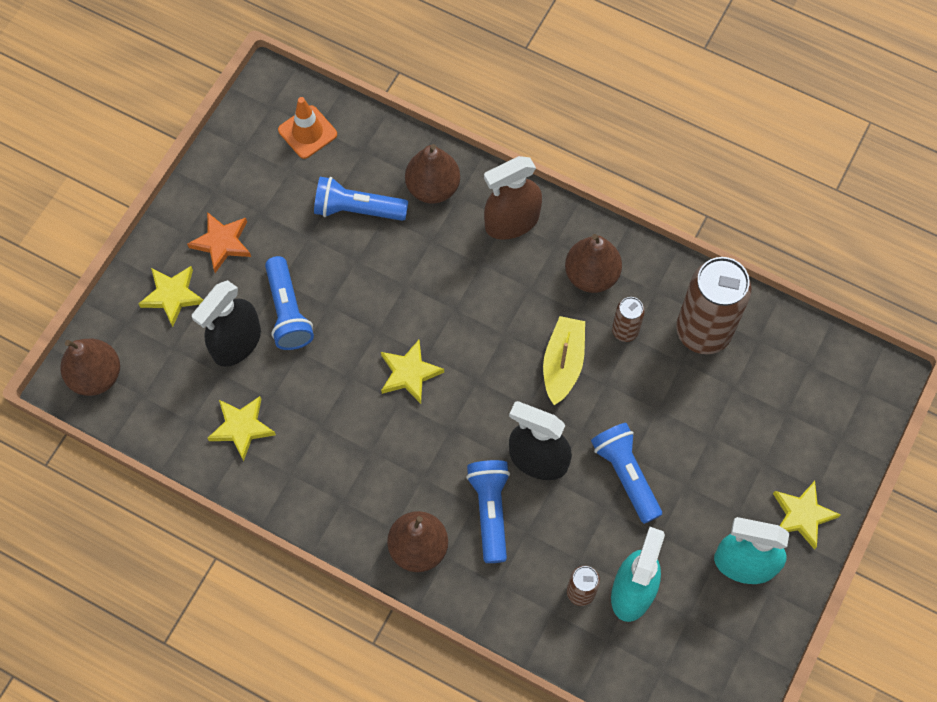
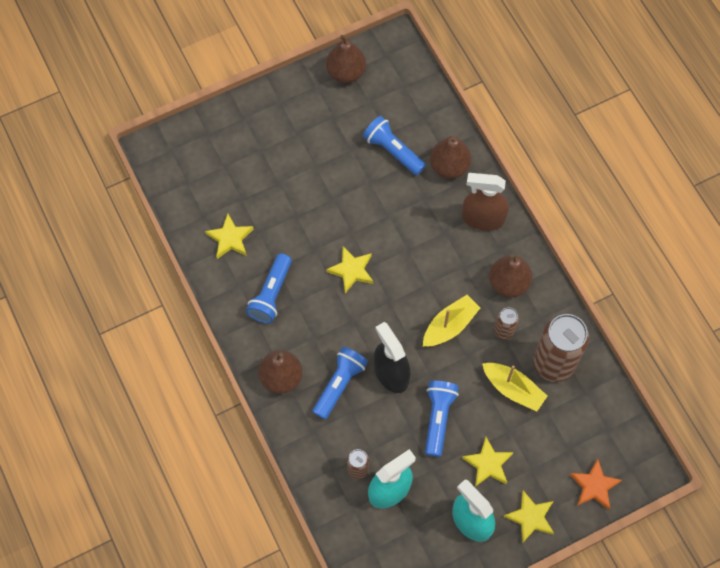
camera: 35 degrees right, 0 degrees up
(96, 376) = (169, 154): brown pear -> brown pear (346, 72)
(172, 296) = (246, 134): yellow star -> yellow star (488, 464)
(222, 243) = (297, 120): orange star -> orange star (594, 486)
(236, 343) = (263, 186): black spray bottle -> none
(288, 312) = (306, 187): blue flashlight -> blue flashlight (271, 294)
(307, 132) = (397, 84): orange traffic cone -> none
(681, 388) = (513, 389): none -> yellow boat

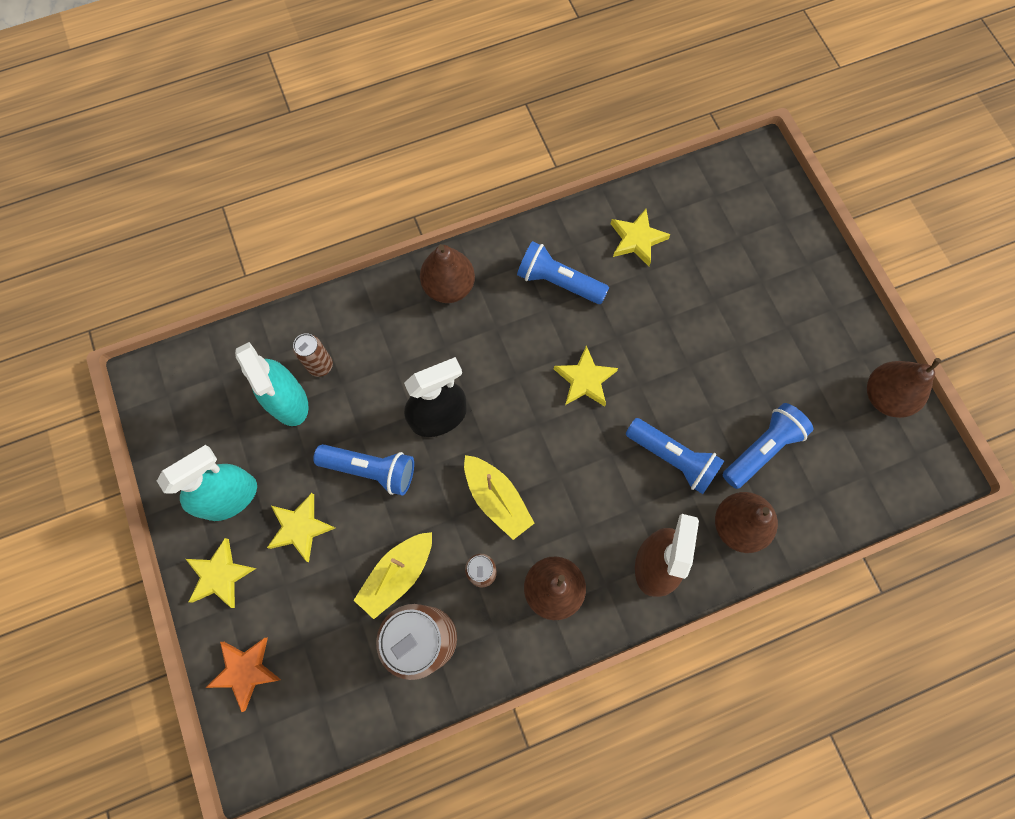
camera: 95 degrees right, 5 degrees up
(339, 384) = (431, 353): blue flashlight -> blue flashlight (672, 458)

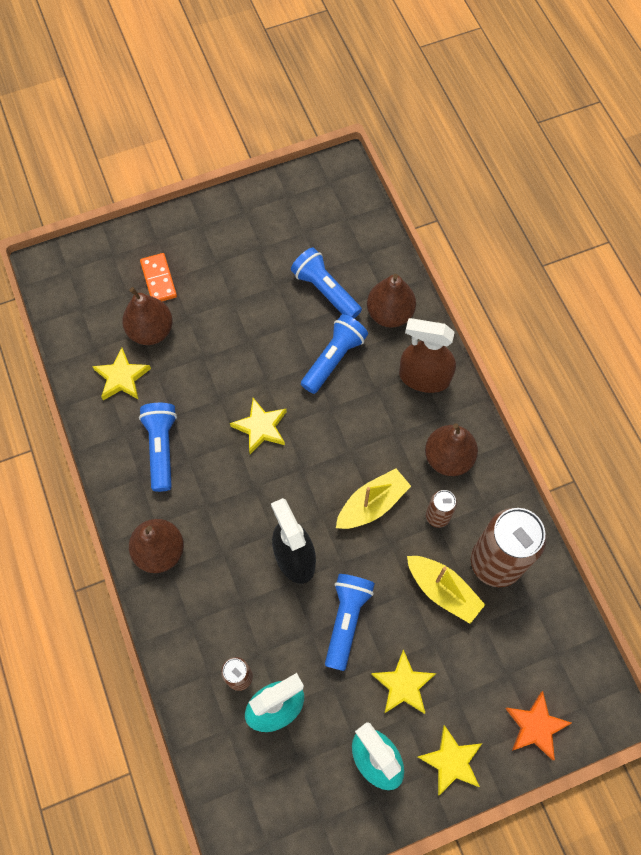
camera: 90 degrees left, 5 degrees down
(558, 282) = (161, 448): blue flashlight -> blue flashlight turned 150 degrees clockwise
(758, 268) = (159, 279): none -> orange domino
(885, 396) = (281, 198): brown pear -> brown pear (151, 331)

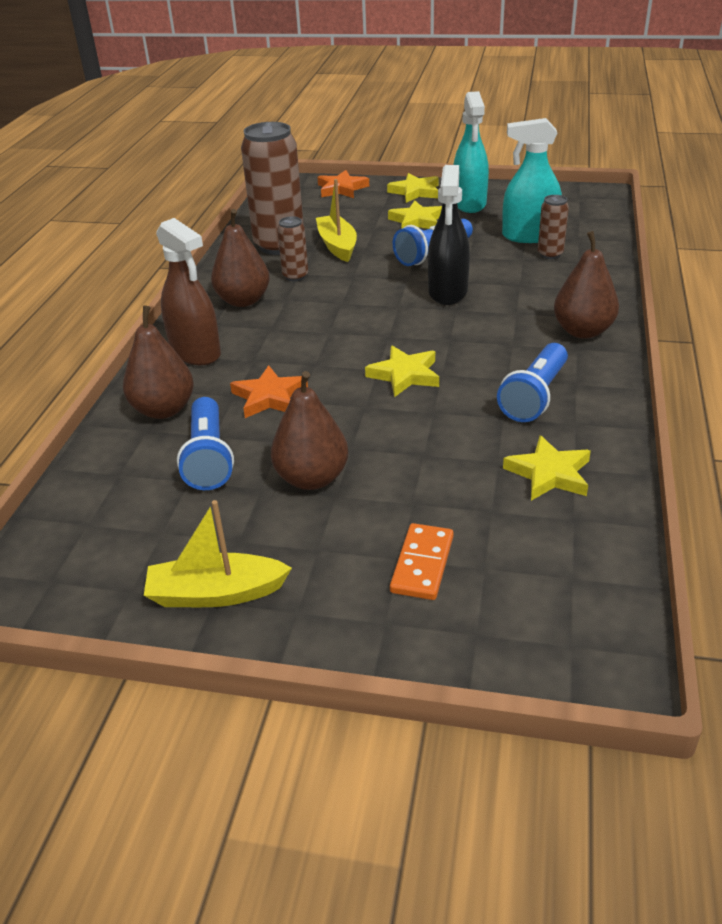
camera: 145 degrees left, 30 degrees down
(151, 331) = (476, 507): brown pear -> brown pear (312, 478)
(333, 359) = (269, 397): blue flashlight -> orange star
(372, 504) = (344, 298): yellow boat -> yellow boat (216, 593)

